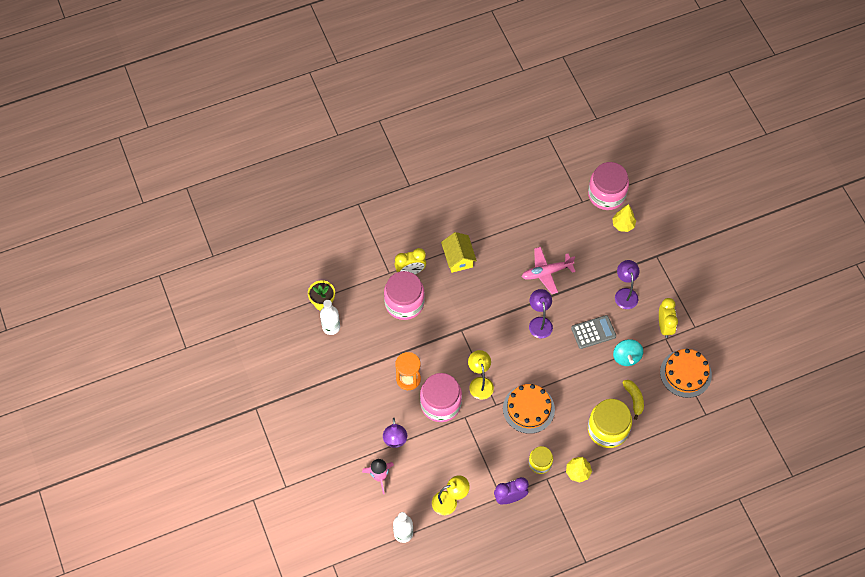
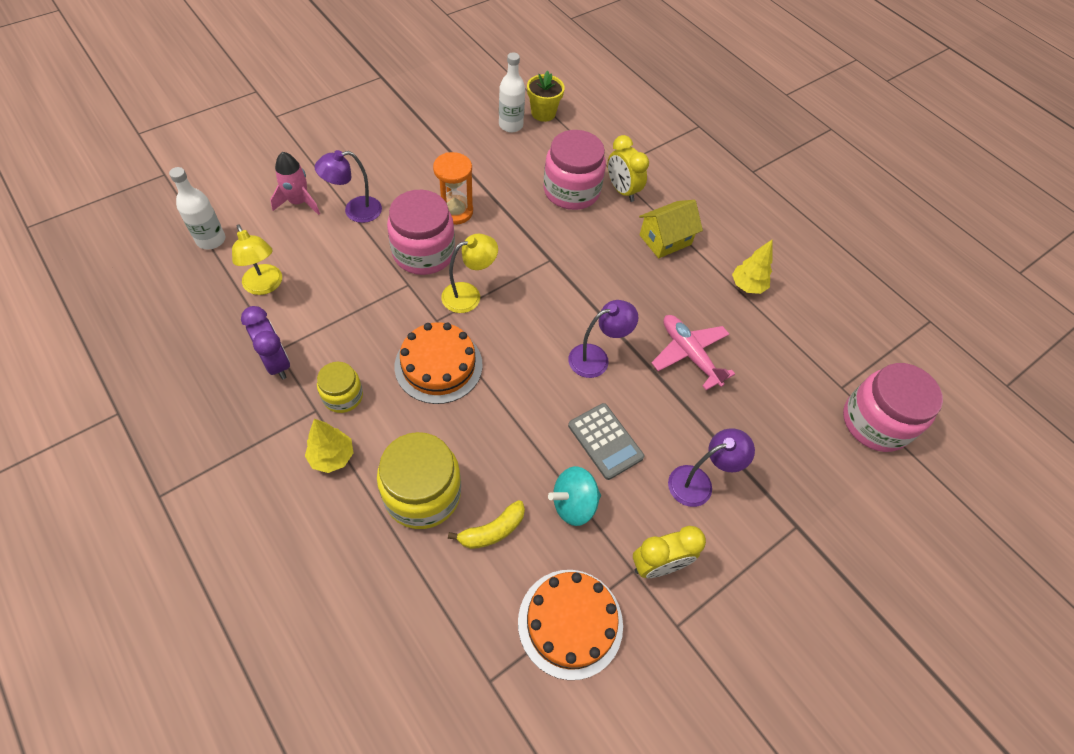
camera: 70 degrees right, 5 degrees down
(623, 225) = (831, 458): yellow tree -> yellow tree (747, 286)

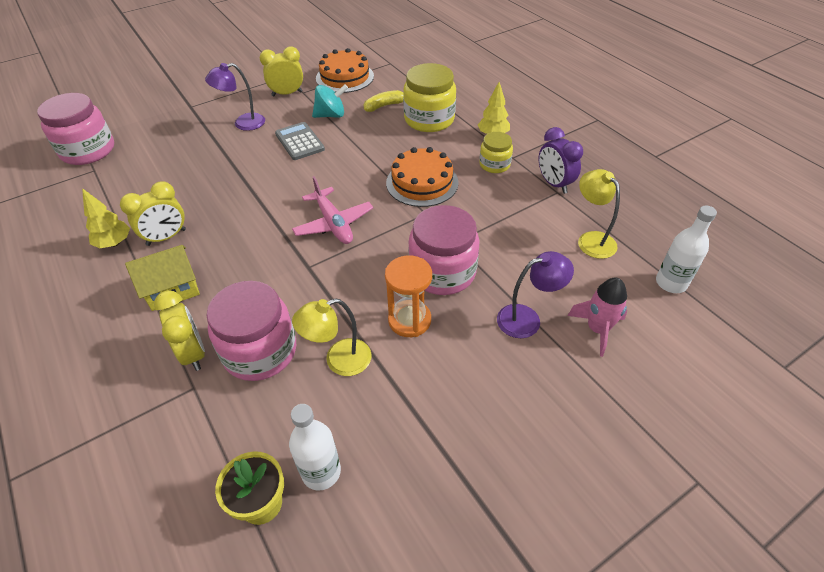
camera: 170 degrees left, 10 degrees down
(469, 295) = (395, 233): yellow lamp -> yellow lamp (339, 360)
(596, 358) = (289, 187): purple lamp -> none
(689, 354) = (207, 190): pink plane -> pink plane (333, 223)
(700, 292) = (166, 237): none -> yellow clock

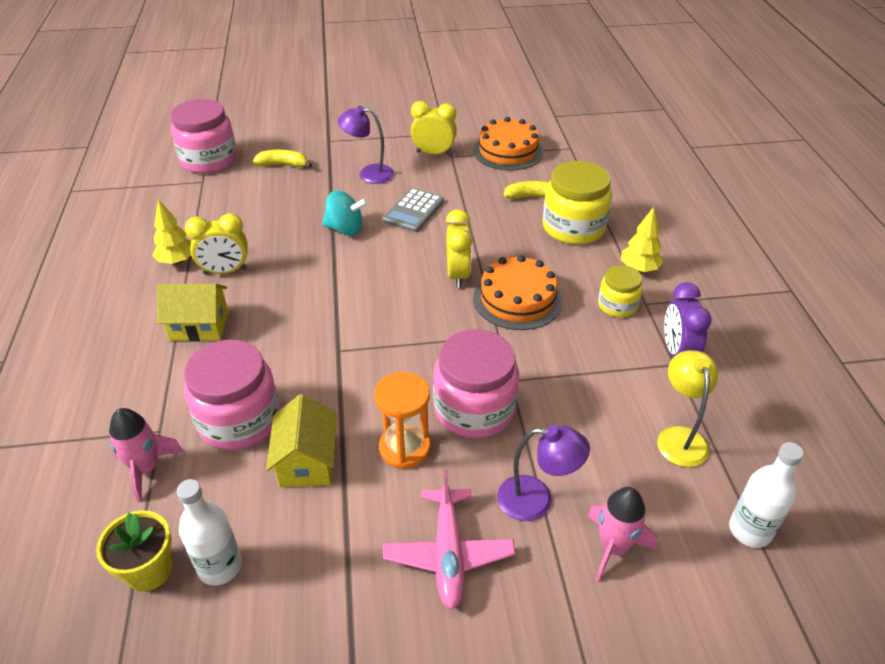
camera: 25 degrees right, 5 degrees down
(162, 136) = (283, 165): none -> yellow banana
(193, 353) = (179, 397): yellow clock -> yellow clock (458, 275)
(202, 423) = (146, 469): none -> pink rocket
(299, 142) = (414, 211): grey calculator -> grey calculator turned 150 degrees counterclockwise
(331, 115) = (465, 191): turquoise spinning top -> turquoise spinning top (345, 229)
(333, 223) = (392, 313): pink plane -> pink plane (448, 554)
(339, 360) = (306, 461): yellow lamp -> yellow house

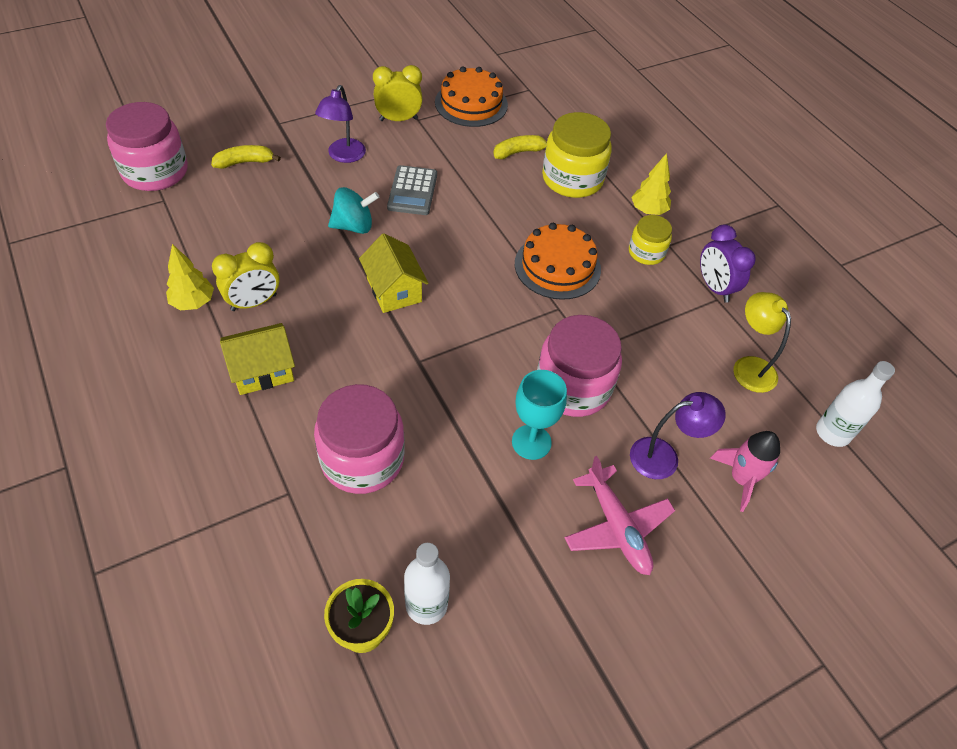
camera: 25 degrees left, 10 degrees up
(146, 469) = (299, 535): pink rocket -> none
(306, 461) = (450, 481): yellow house -> yellow house (394, 290)
(368, 174) = (343, 156): purple lamp -> purple lamp turned 60 degrees counterclockwise
(405, 448) = (531, 442): orange hourglass -> turquoise goblet
(458, 275) = (491, 254): yellow clock -> none

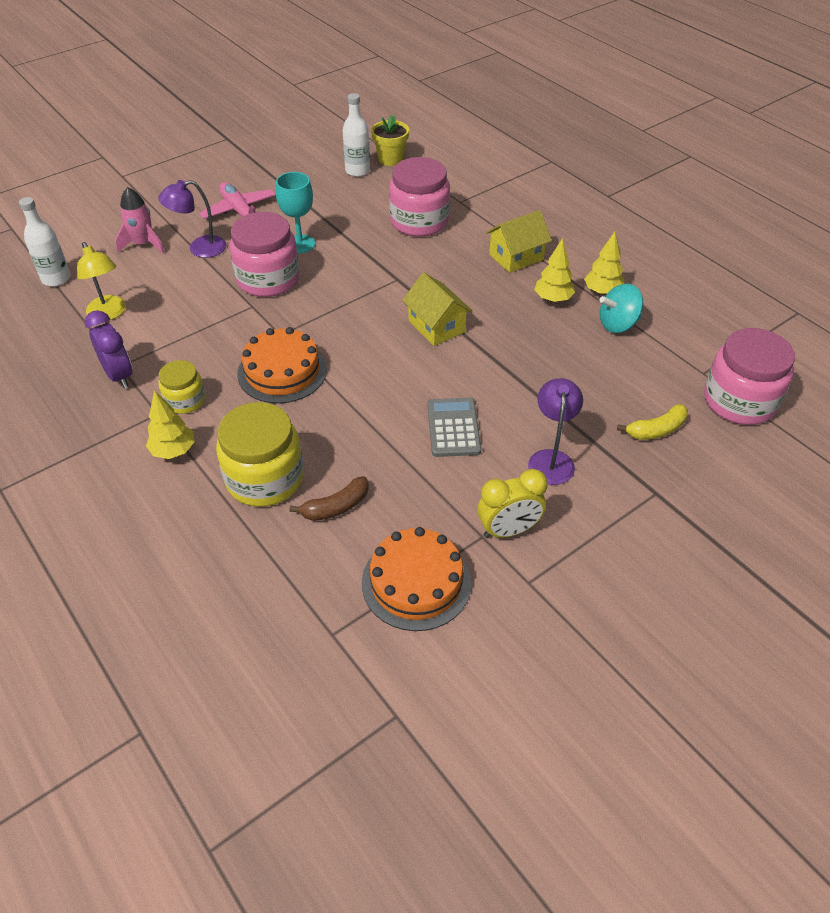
camera: 175 degrees right, 5 degrees down
(254, 302) = (553, 299): yellow clock -> yellow tree
(354, 226) = (499, 378): turquoise spinning top -> turquoise spinning top (618, 324)
(519, 152) = (336, 507): yellow banana -> brown banana

